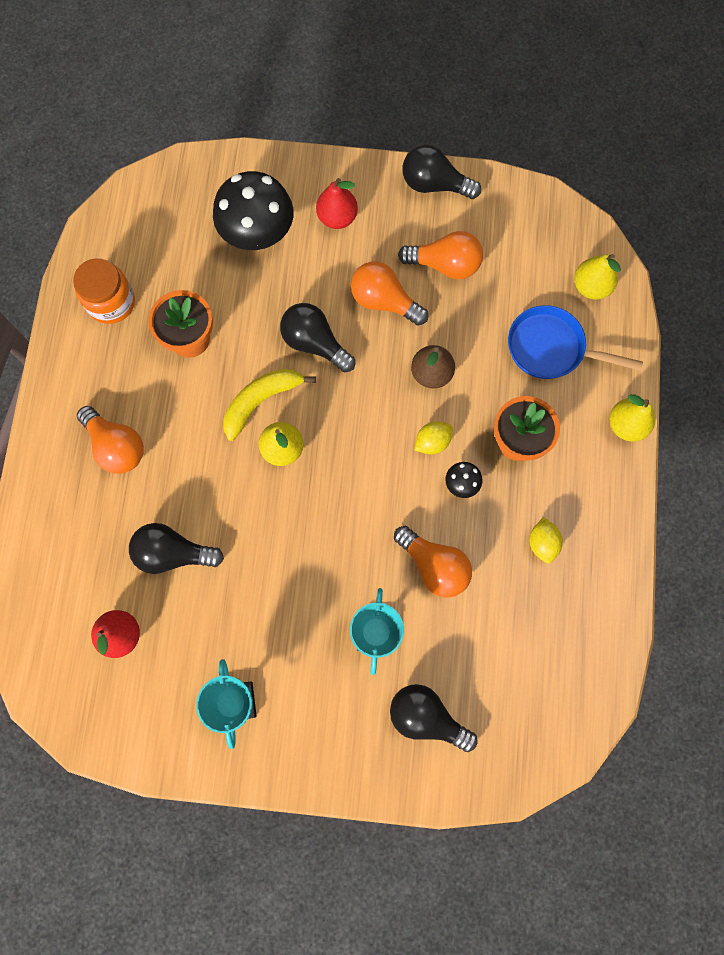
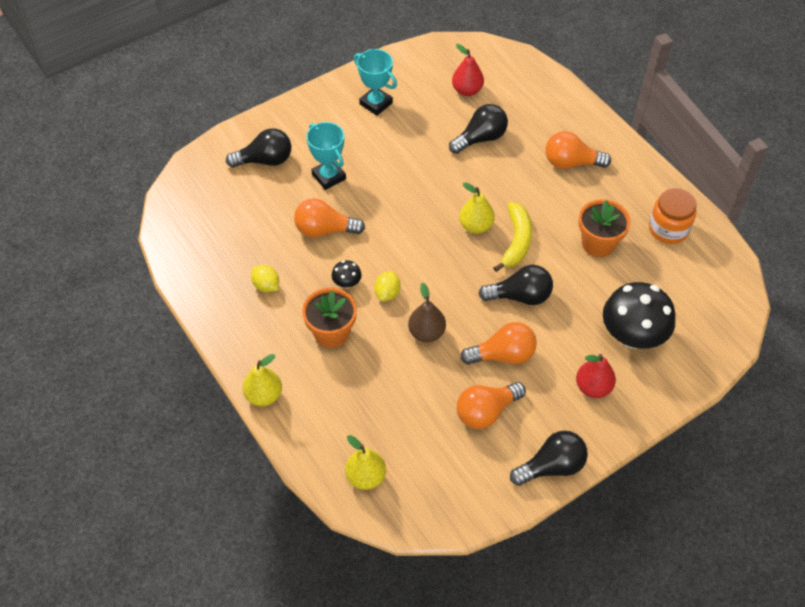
camera: 140 degrees right, 20 degrees down
(551, 348) = (358, 409): blue pan -> none

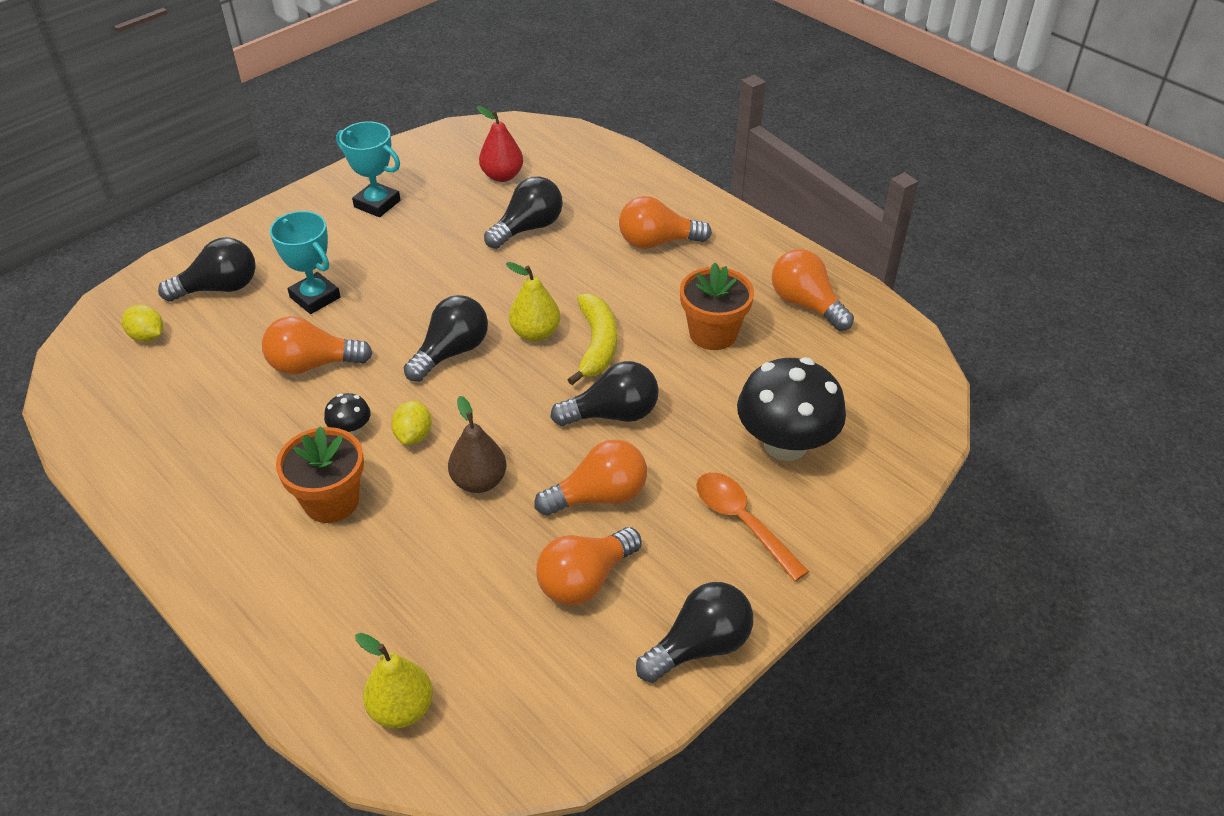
camera: 10 degrees left, 10 degrees down
(264, 395) = (225, 608): yellow pear -> none
(266, 286) = (225, 450): yellow lemon -> yellow lemon (147, 336)
(417, 233) = (451, 352): none -> black light bulb
(593, 387) = (742, 522): red pear -> orange spoon
(668, 229) = (806, 304): orange jar -> orange light bulb

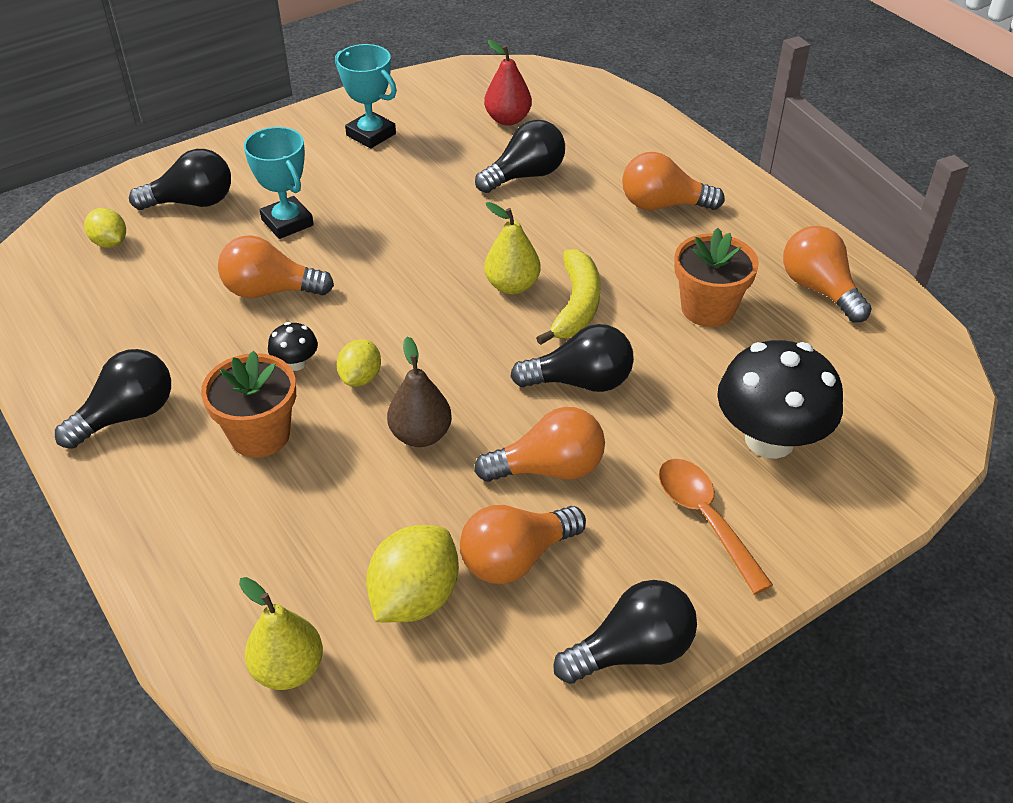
camera: 10 degrees right, 0 degrees up
(451, 352) = (418, 295): black light bulb -> black light bulb (127, 415)
(502, 628) = (415, 597): none -> yellow lemon

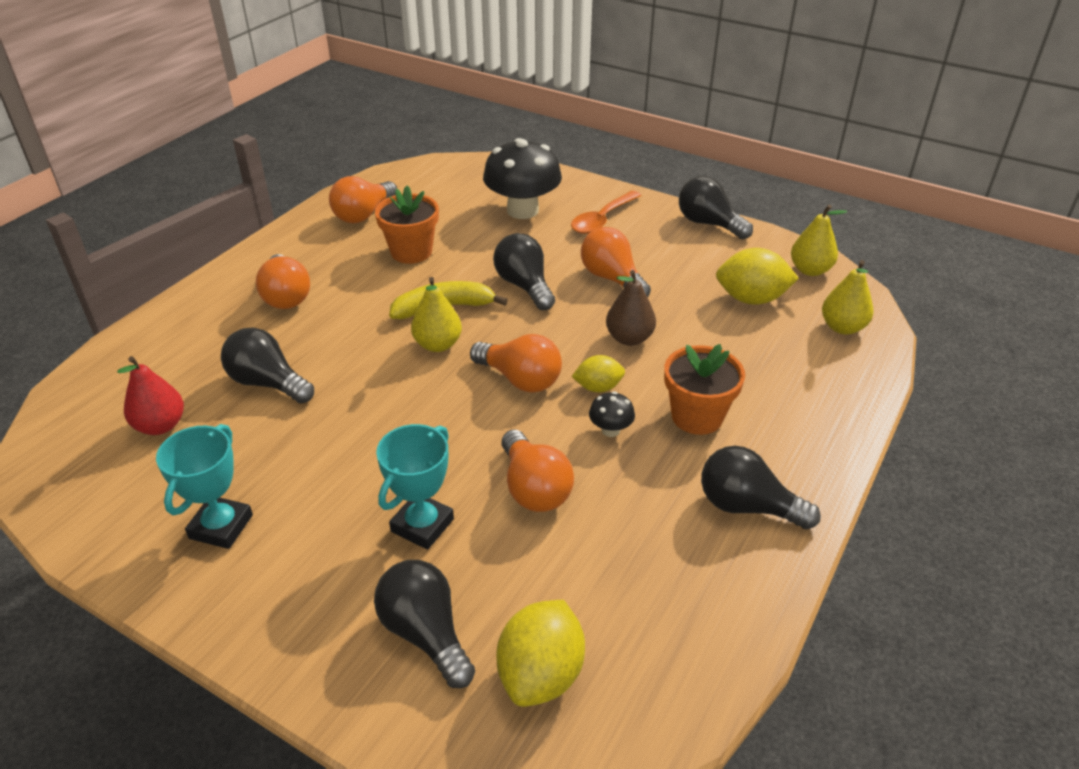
camera: 115 degrees left, 5 degrees down
(110, 243) = (541, 674): yellow lemon -> yellow lemon, size x1.68
(434, 717) = (810, 270): none -> yellow pear
(516, 558) = (689, 272): orange light bulb -> orange light bulb (520, 379)

